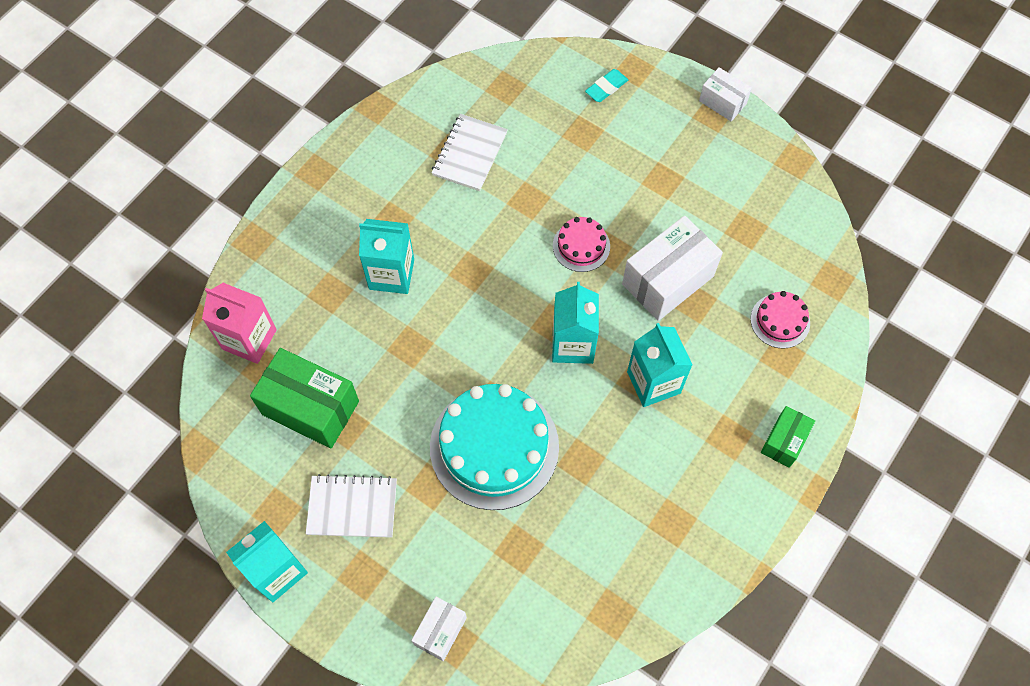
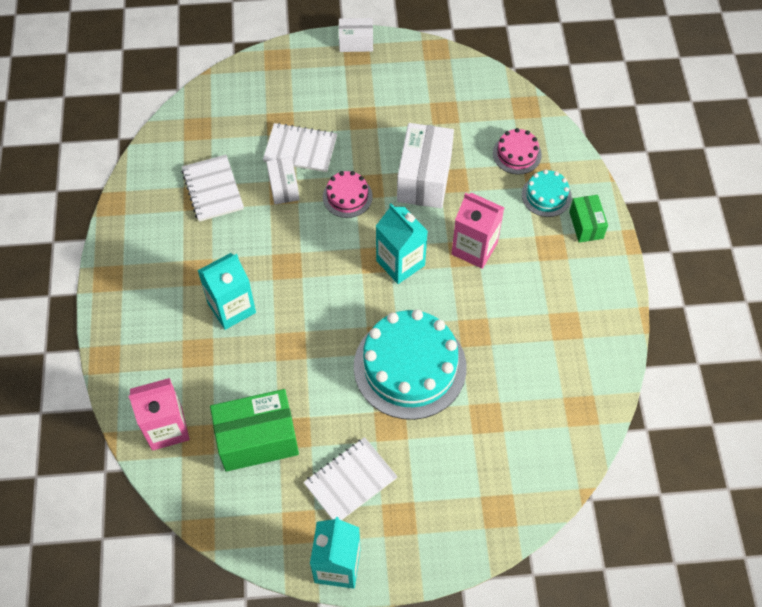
camera: 40 degrees left, 5 degrees down
(440, 631) = (485, 511): white box -> white box (284, 187)
(579, 171) = (300, 149): none -> white notebook
(606, 88) = (269, 83): turquoise eraser -> none
(653, 382) = (474, 248): turquoise carton -> pink carton
(771, 383) = (546, 195): none -> turquoise cake

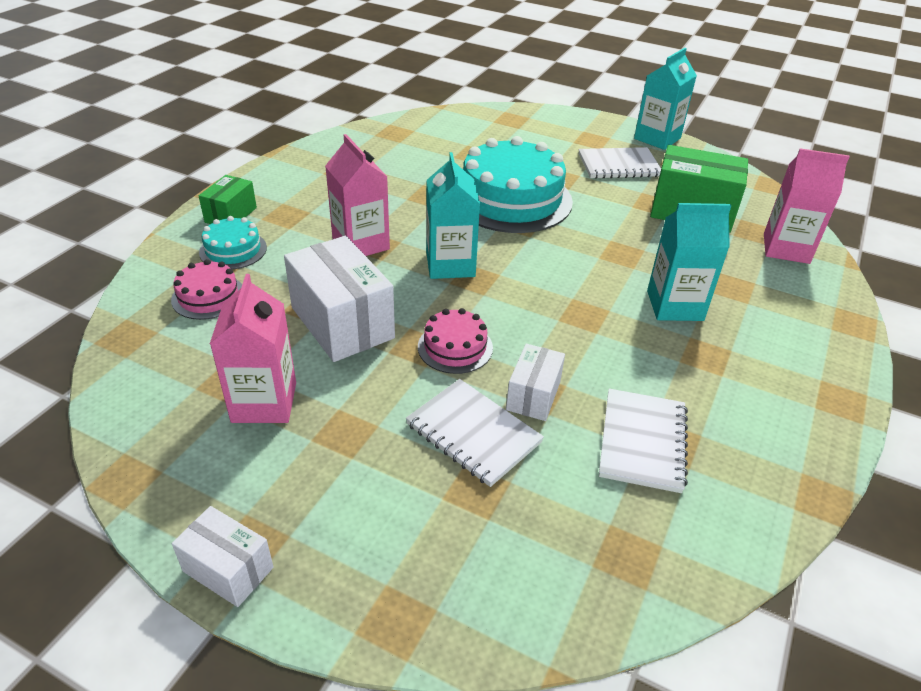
camera: 150 degrees left, 20 degrees down
(415, 111) = (264, 402): none -> pink carton
(424, 178) = (342, 322): white box -> white box turned 75 degrees counterclockwise

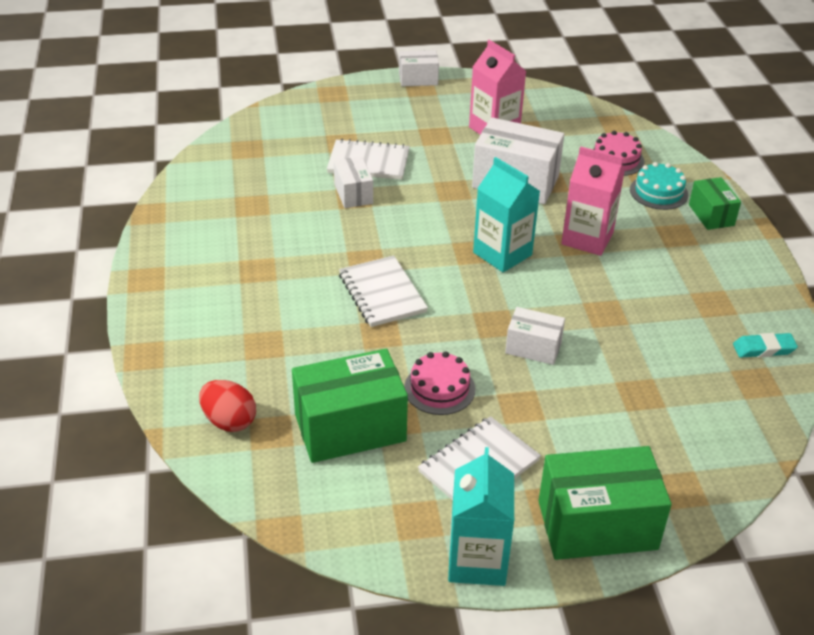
camera: 145 degrees right, 0 degrees up
(360, 141) = (763, 349): none -> turquoise eraser
(455, 347) = (429, 199): pink cake -> pink cake (439, 388)
(511, 199) = (533, 348): turquoise cake -> white box
(575, 126) = (597, 525): none -> green box
(642, 441) = (270, 198): white notebook -> white notebook (382, 293)
(674, 305) = (303, 301): turquoise carton -> none
(786, 248) = (229, 421): pink carton -> red egg

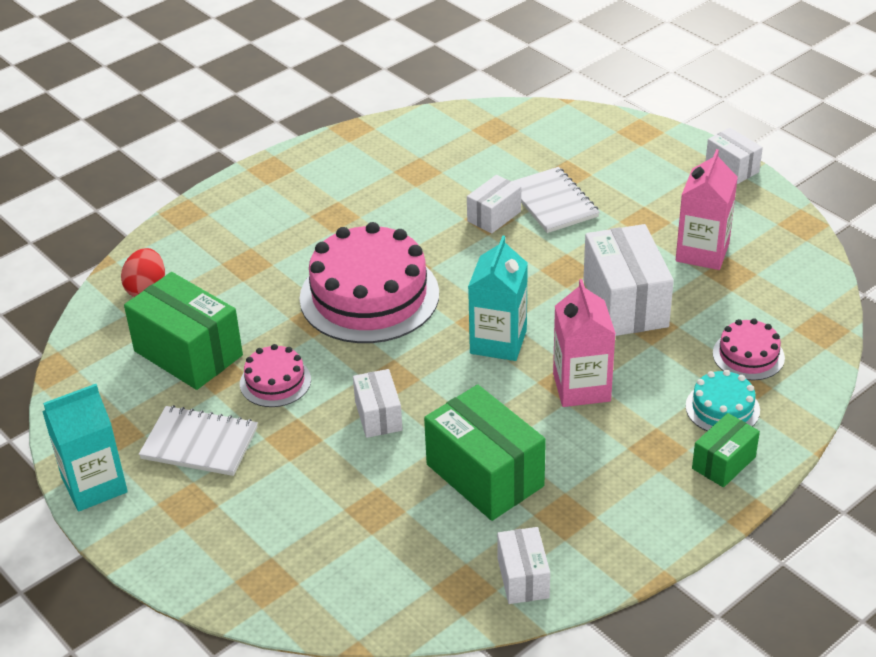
camera: 60 degrees right, 0 degrees up
(382, 293) = (369, 296): white notebook -> pink cake
(597, 525) = (182, 542): green box -> green box (484, 475)
(763, 349) = (523, 578): turquoise eraser -> white box

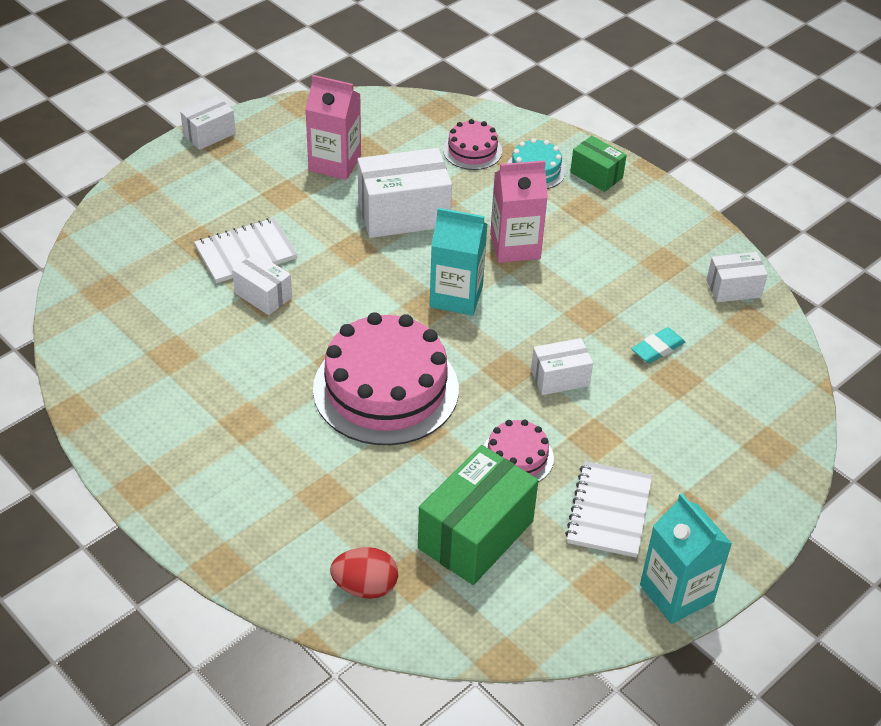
camera: 95 degrees left, 5 degrees up
(420, 497) = (657, 348): none -> turquoise eraser
(484, 475) = (626, 308): green box -> none

